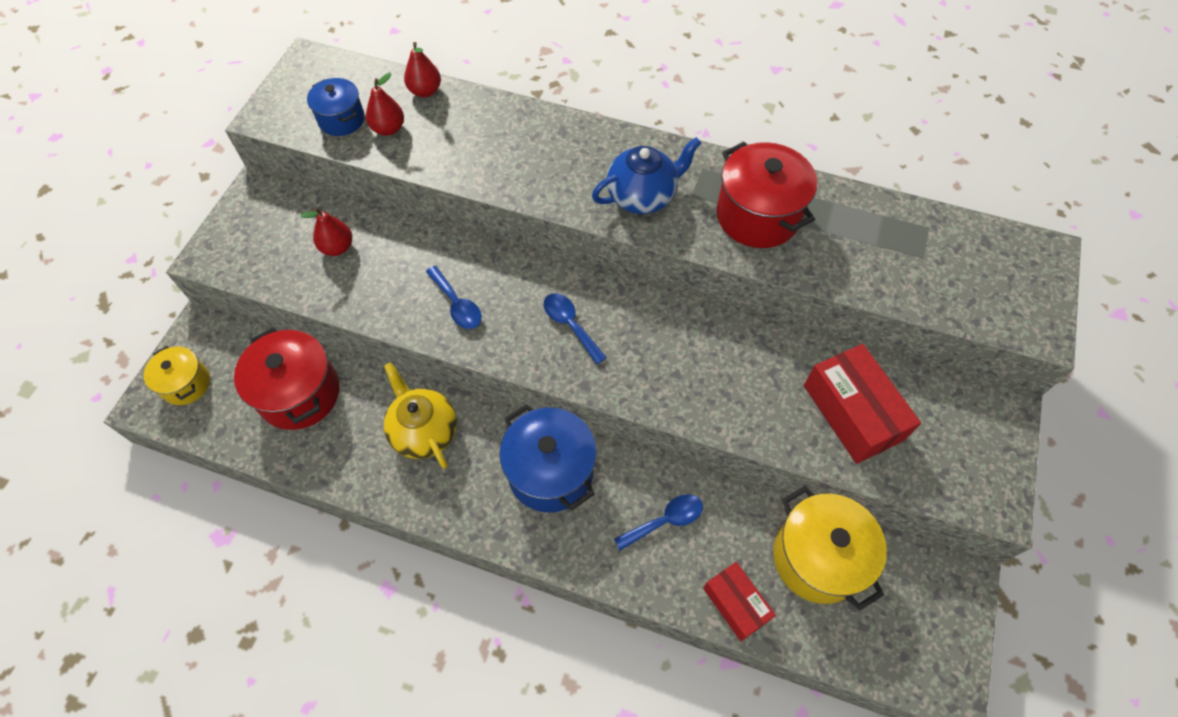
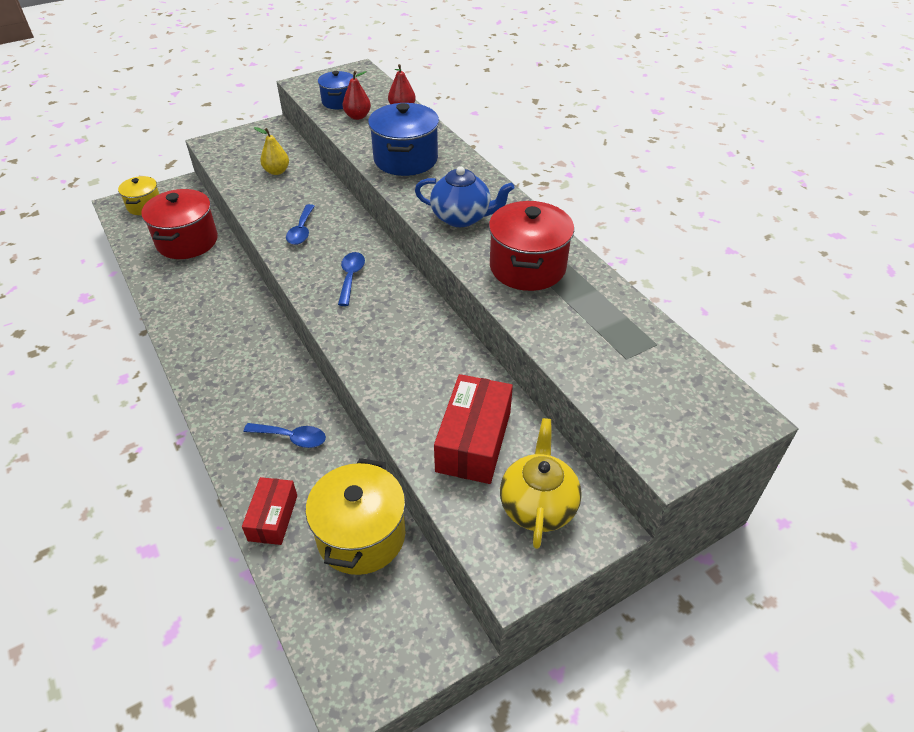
camera: 40 degrees right, 15 degrees down
(337, 247) = (277, 171): red pear -> yellow pear
(424, 431) = (222, 298): yellow teapot -> yellow teapot (538, 505)
(550, 472) = (261, 363): blue pot -> blue pot (406, 159)

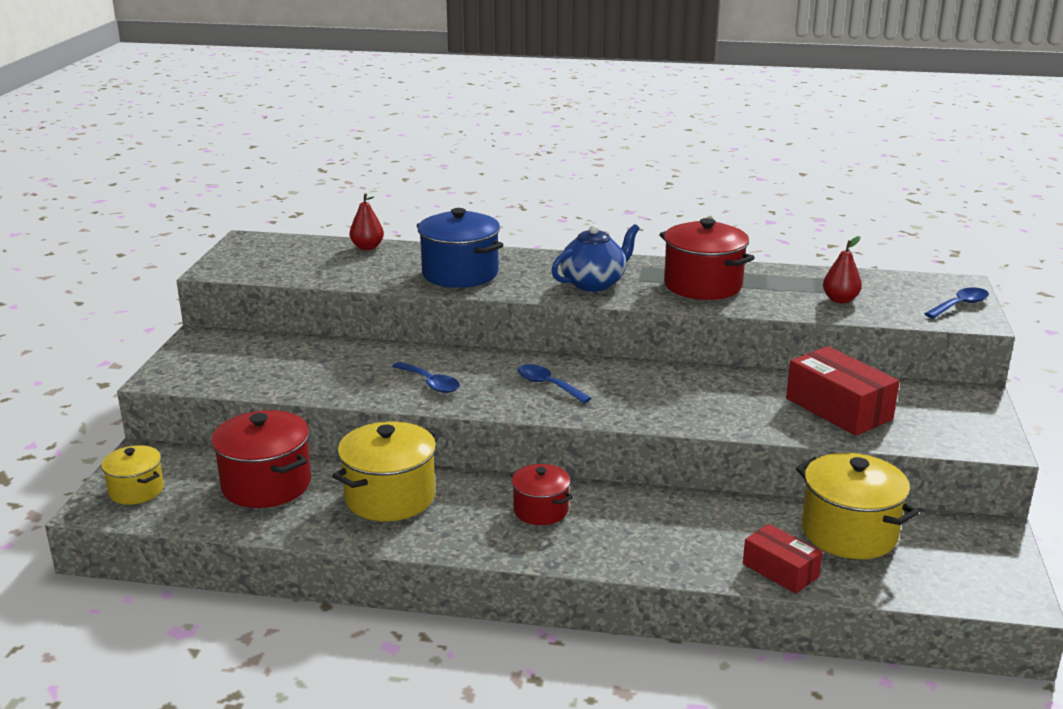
camera: 50 degrees left, 20 degrees down
(213, 291) = (390, 497): none -> yellow pot
(252, 359) = (540, 510): none -> red pot
(277, 171) = (296, 362): yellow pear -> none
(292, 438) = (686, 526): blue spoon -> blue spoon (960, 305)
(339, 102) = (291, 266): blue pot -> none
(357, 116) = (339, 268): red pear -> red pear (840, 300)
(538, 505) = (934, 410): yellow teapot -> none

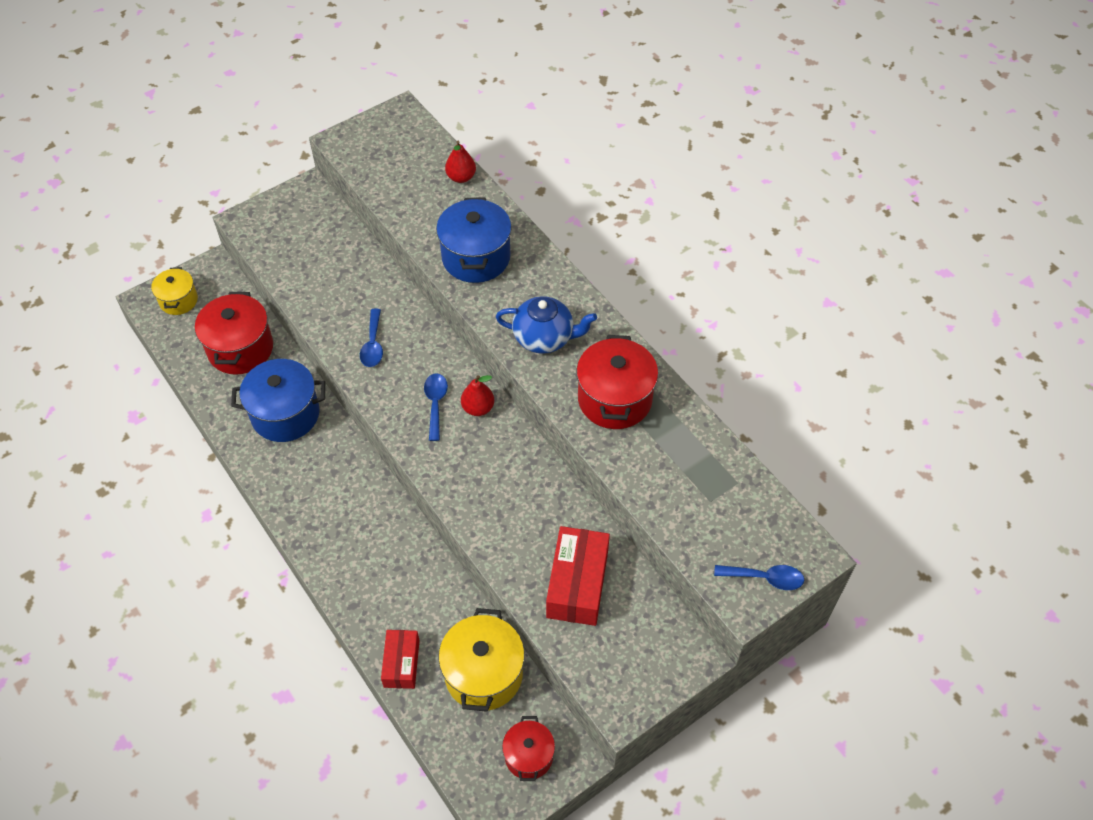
camera: 45 degrees right, 30 degrees up
(390, 497) = (285, 414): yellow pot -> blue pot
(540, 510) = (345, 496): red pot -> red pot (528, 756)
(840, 300) = (685, 496): red pear -> red pear (478, 408)

